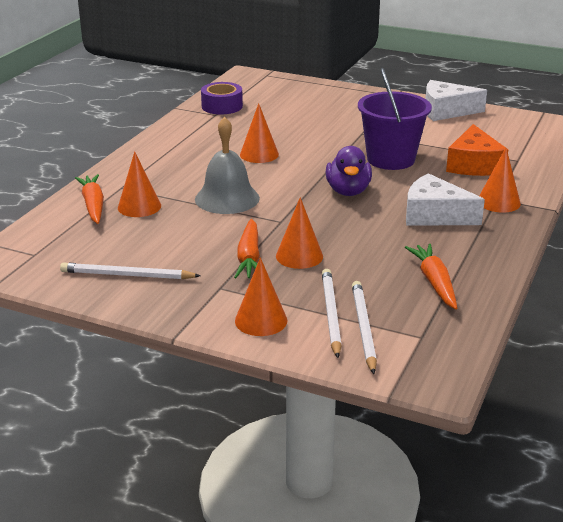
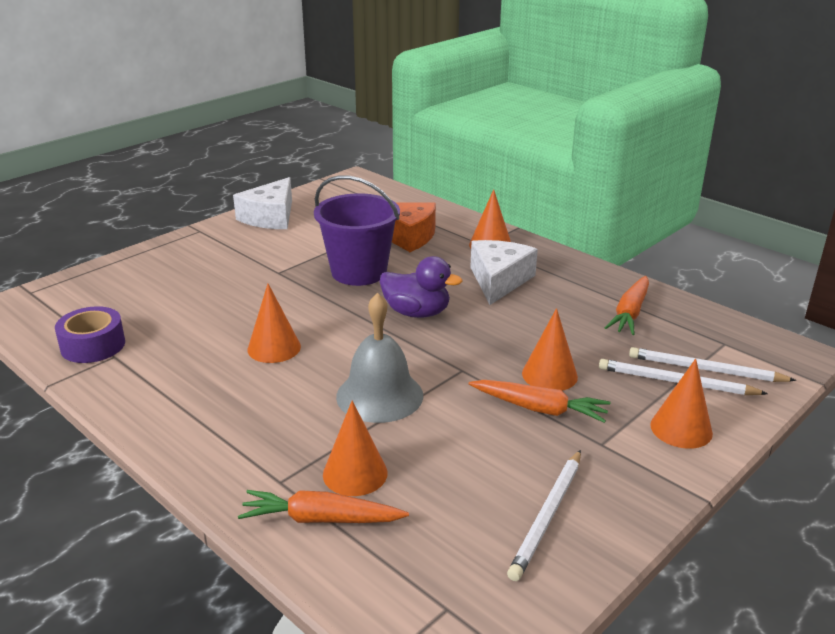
camera: 70 degrees left, 0 degrees up
(434, 215) = (499, 280): white cheese -> white cheese turned 150 degrees clockwise
(434, 282) = (630, 313): orange carrot -> orange carrot turned 75 degrees counterclockwise

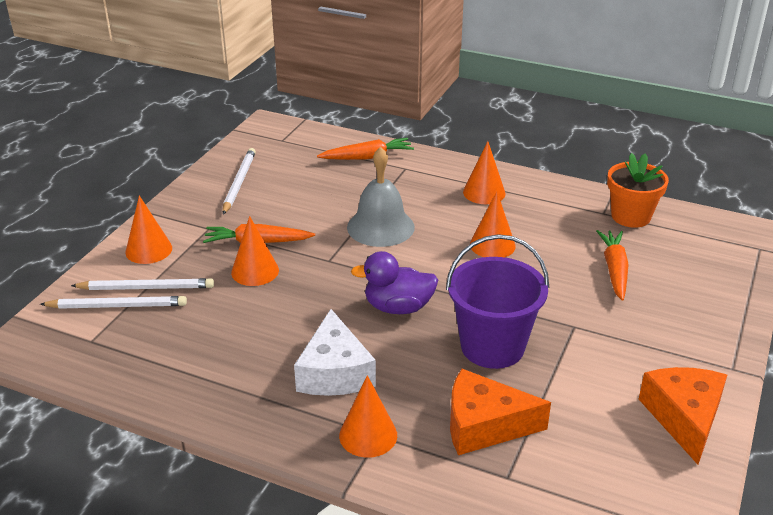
camera: 160 degrees right, 5 degrees up
(93, 345) = (630, 216): purple tape -> orange flower pot
(270, 217) = (684, 418): white cheese -> orange cheese
(355, 473) = (364, 180): orange cone -> orange cone (484, 192)
(630, 313) = (184, 358): orange carrot -> orange carrot (614, 270)

